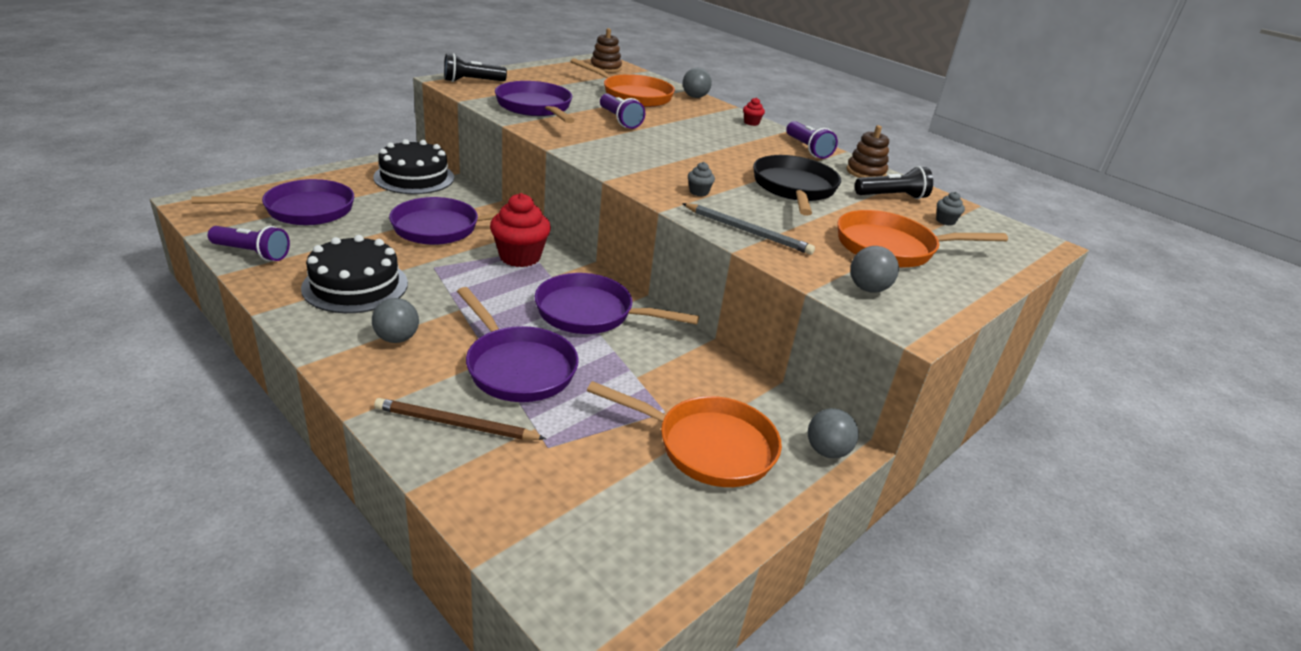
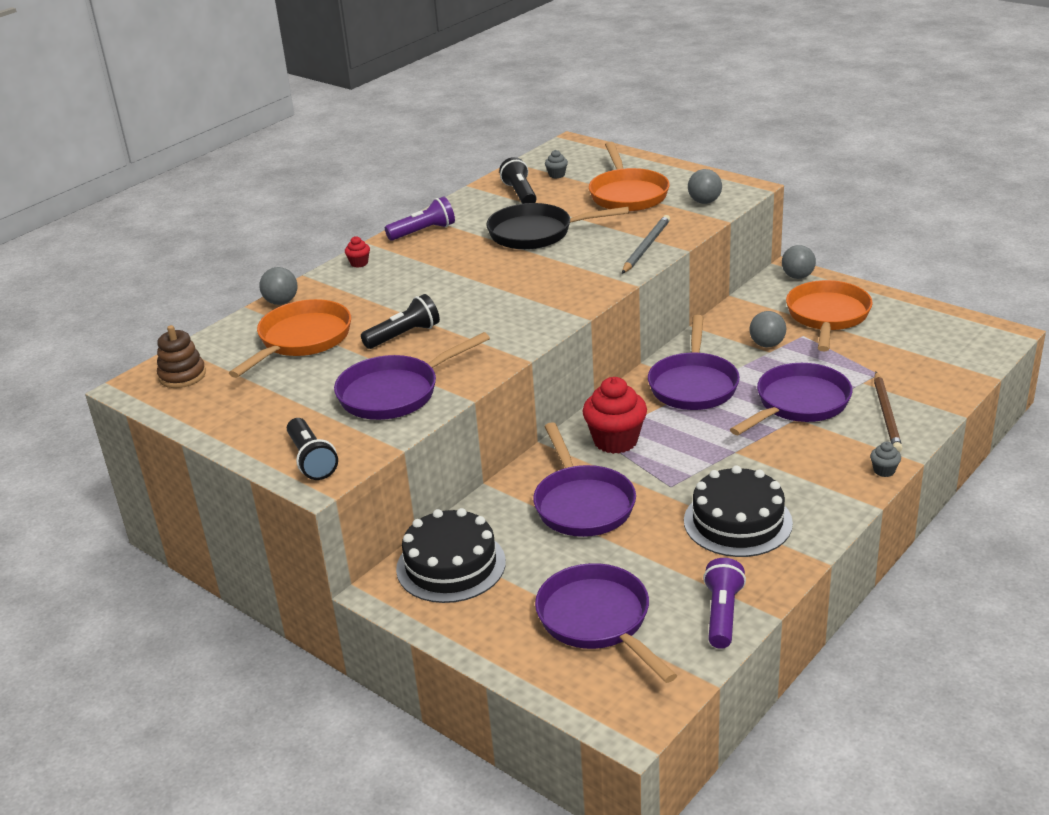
camera: 90 degrees left, 0 degrees up
(397, 338) = (805, 471): grey ball -> grey ball (767, 344)
(619, 120) = (404, 335): purple flashlight -> black flashlight
(699, 192) = (580, 273): grey cupcake -> grey cupcake (884, 471)
(865, 172) = (469, 205): brown stacking toy -> none

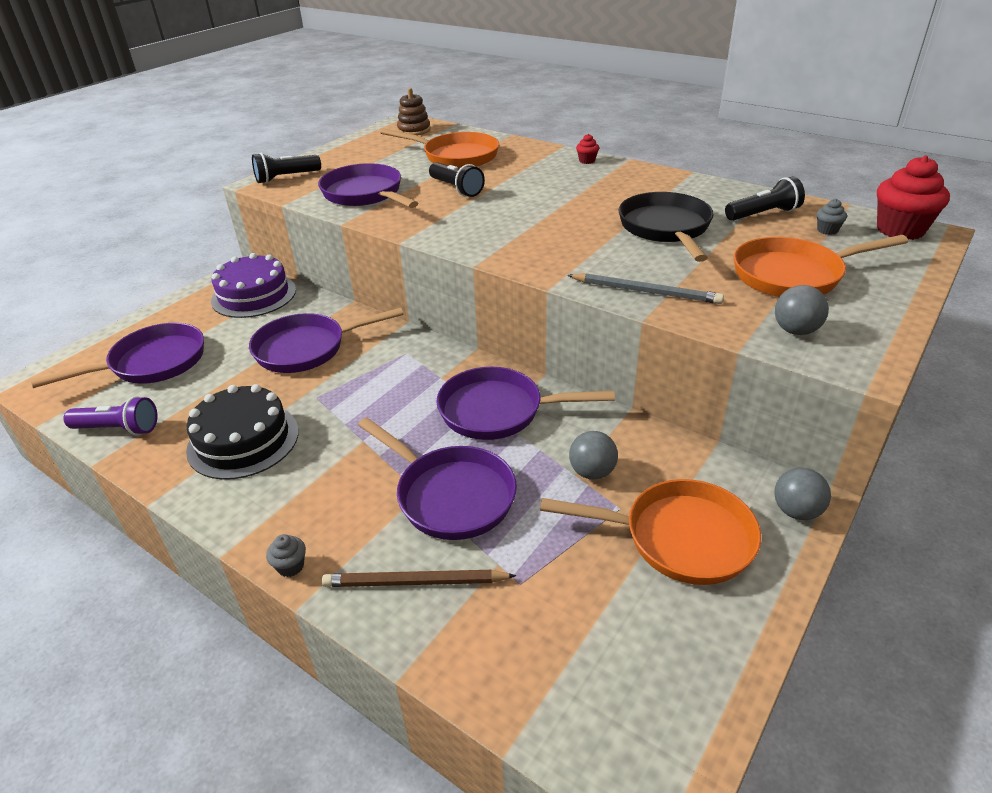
camera: 85 degrees right, 5 degrees up
(281, 302) = (517, 143): grey ball -> none
(423, 232) = (655, 178): purple flashlight -> none
(451, 565) = (254, 295): black cake -> purple cake
(615, 441) = (399, 362): red cupcake -> red cupcake (900, 230)

